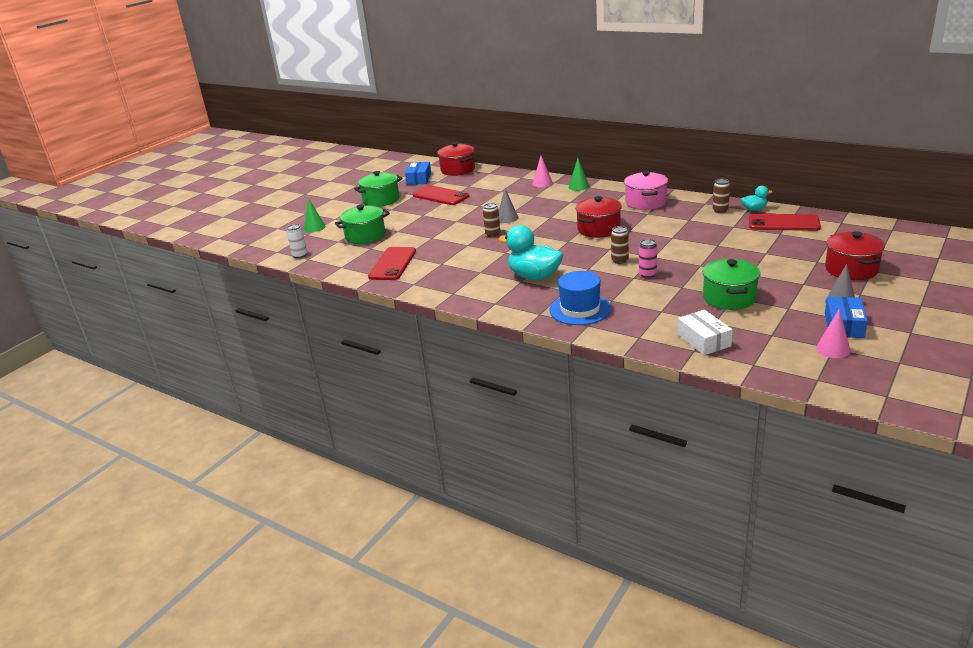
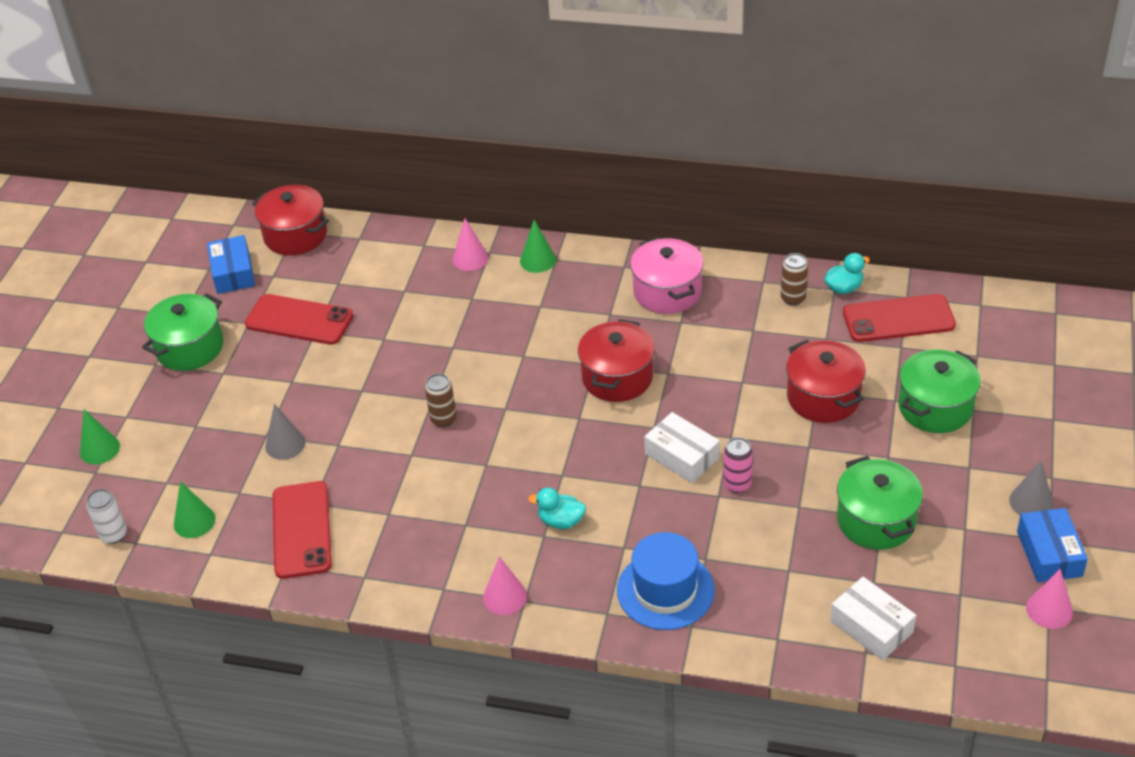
camera: 20 degrees left, 15 degrees up
(341, 255) = (194, 521): none -> green cone
(365, 236) = (212, 459): green pot -> green pot (935, 407)
(485, 300) = (505, 597): none -> pink cone
(507, 218) = (449, 369): grey cone -> grey cone (285, 444)
(534, 276) = (561, 521): turquoise duck -> turquoise duck, size x0.51
(620, 260) = (682, 456): brown can -> white box
(851, 269) = (1025, 421): red pot -> red pot (823, 397)

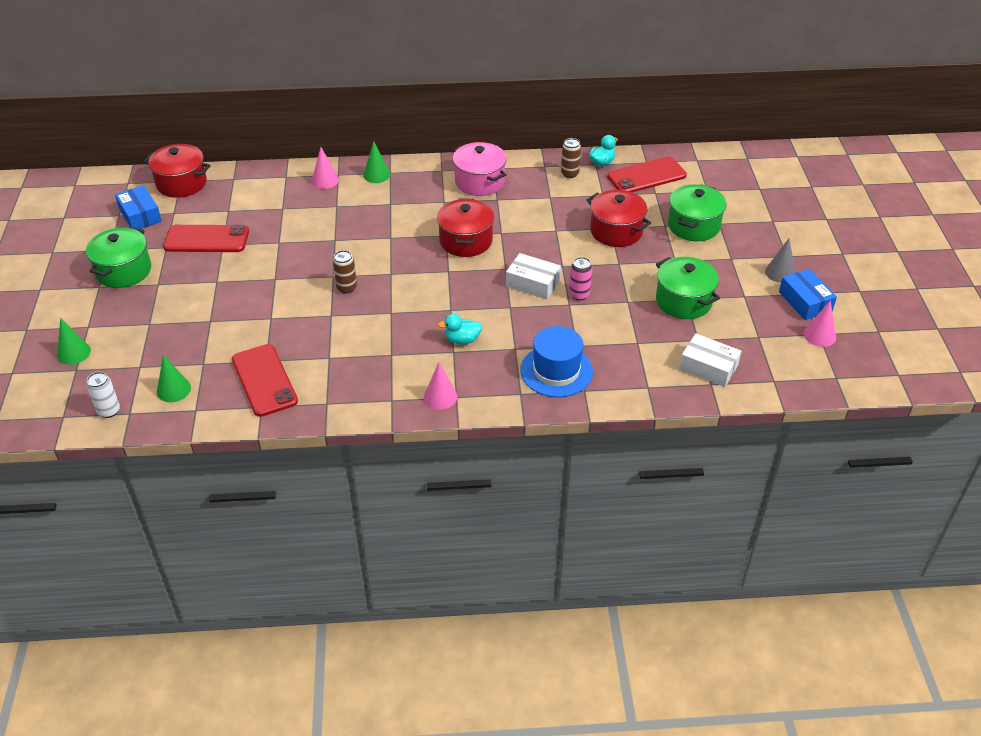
camera: 20 degrees left, 0 degrees up
(285, 444) = (228, 324): grey cone -> none

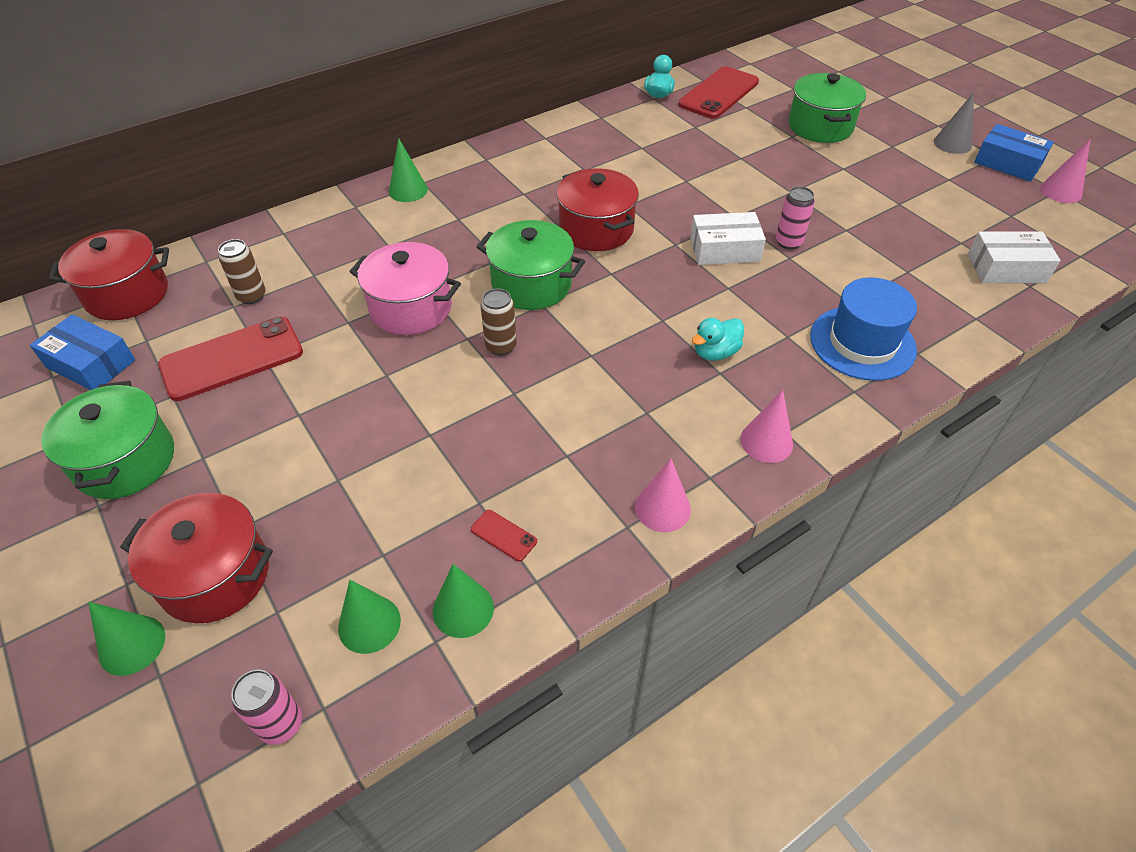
camera: 30 degrees left, 5 degrees up
(109, 411) = (281, 724): white can -> pink can
(218, 403) = (463, 609): none -> green cone
(264, 380) = (503, 535): red phone -> red phone, size x0.41
(325, 180) = (344, 219): pink cone -> pink cone (662, 508)
(479, 182) = (544, 157): pink pot -> pink pot (411, 308)
(570, 174) = (637, 116): brown can -> brown can (251, 296)
(616, 231) = (750, 159): red pot -> red pot (215, 575)
(683, 301) = (900, 207): green pot -> green pot (531, 284)

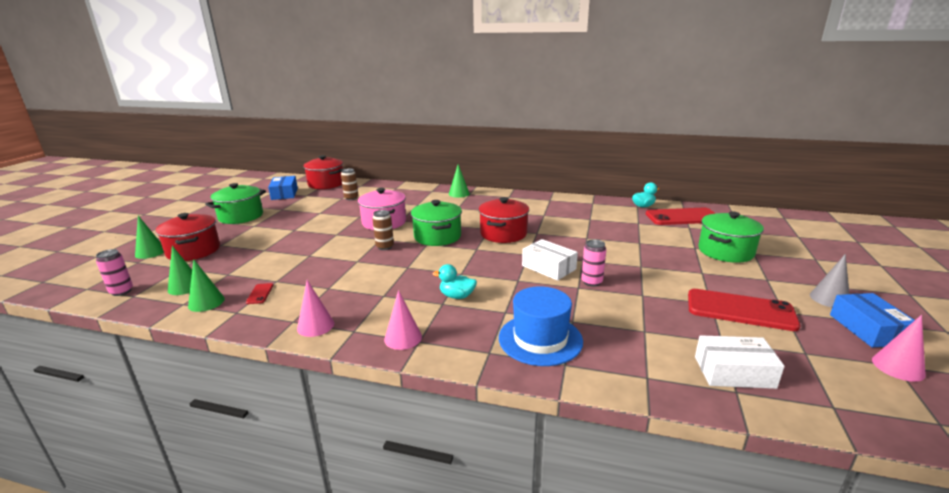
camera: 50 degrees right, 25 degrees down
(232, 359) = (312, 209): red phone -> red phone (740, 310)
(1006, 268) = (734, 372): white box -> white box turned 45 degrees counterclockwise

